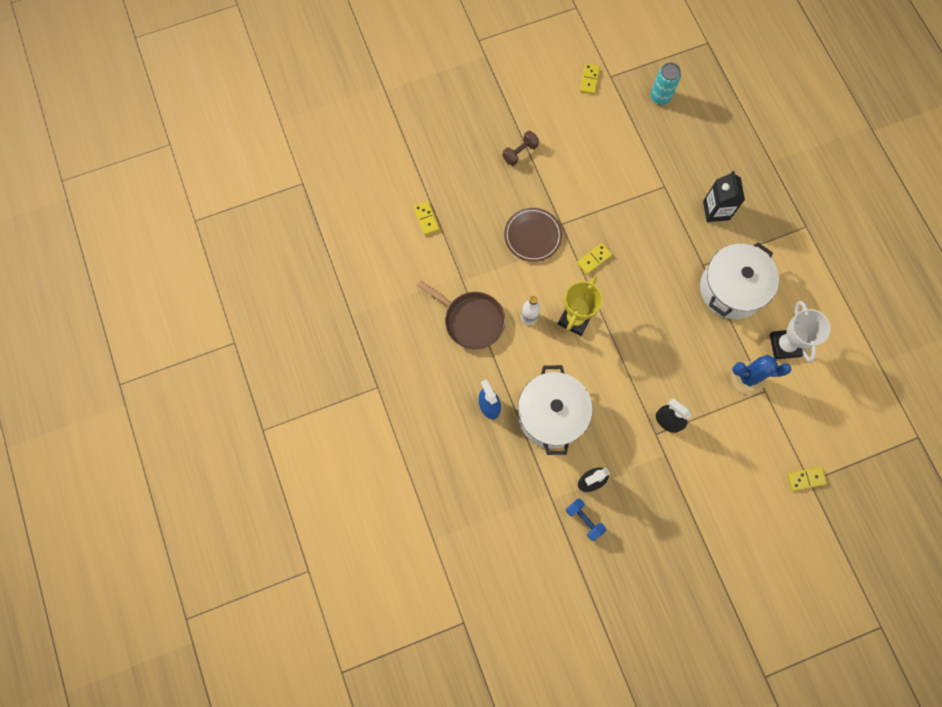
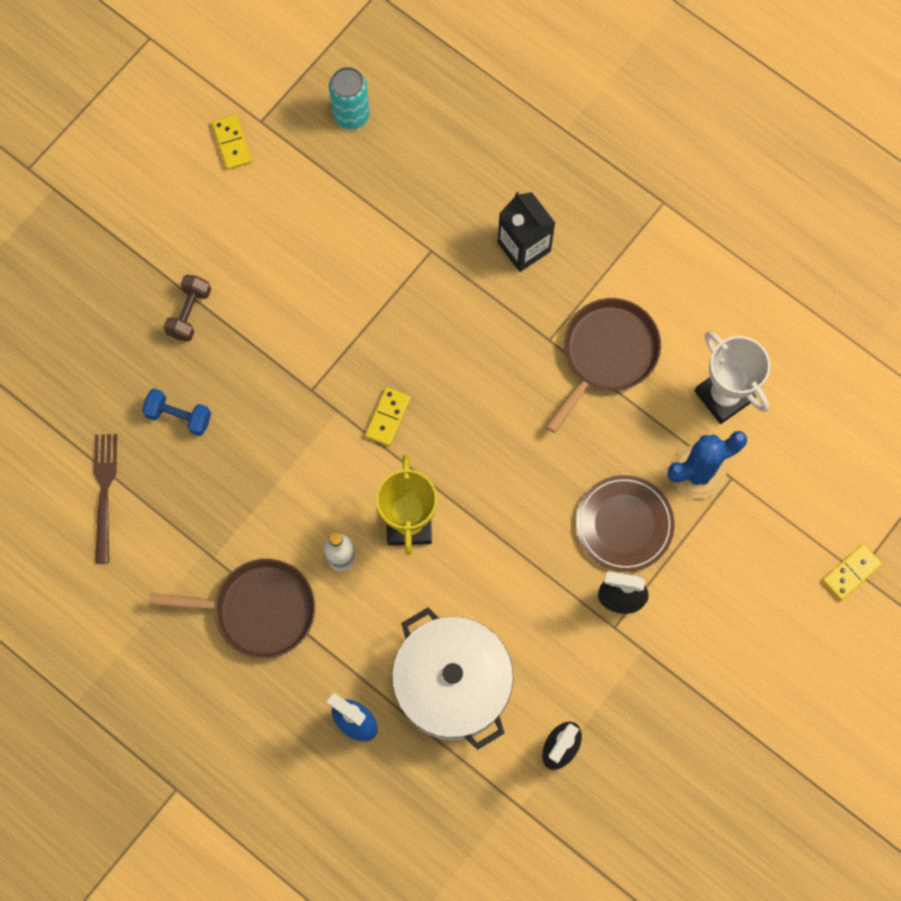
camera: 30 degrees left, 0 degrees up
(426, 219) = (104, 492): yellow domino -> brown fork
(532, 236) = (279, 431): brown plate -> brown plate (624, 524)
(584, 520) = (581, 809): blue dumbbell -> blue dumbbell (179, 416)
(731, 289) = (607, 353): white pot -> brown pan

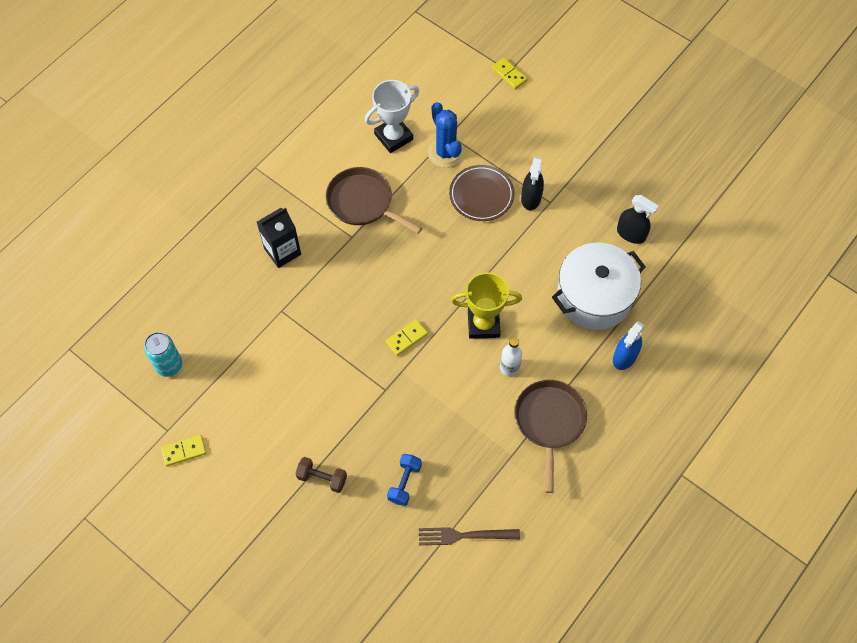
camera: 90 degrees left, 10 degrees down
(388, 417) = (406, 338): yellow domino -> yellow domino turned 60 degrees counterclockwise

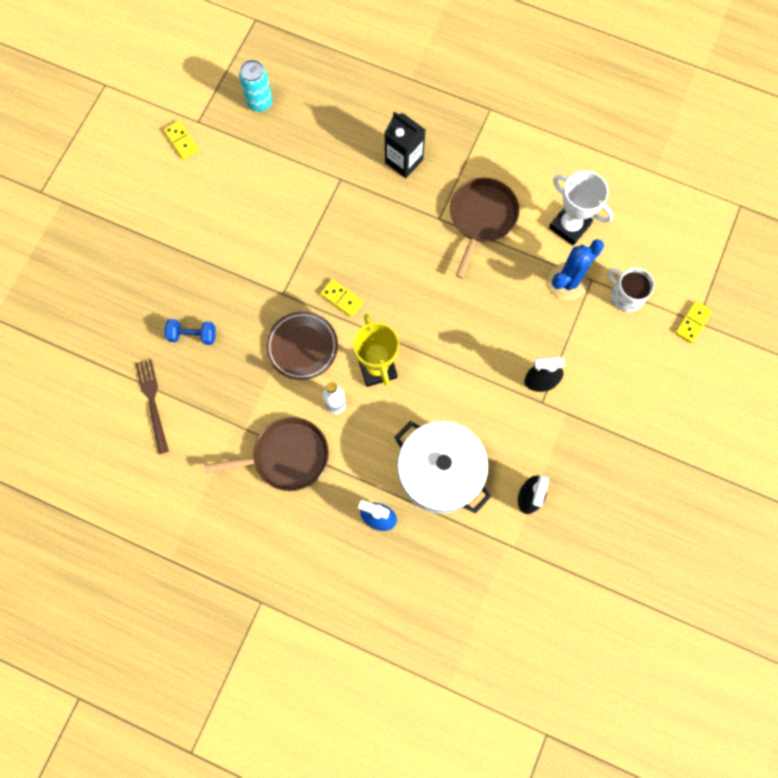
camera: 75 degrees right, 10 degrees up
(322, 478) = (181, 262): brown dumbbell -> none
(471, 114) = (626, 295): none -> white mug
(481, 195) = (527, 330): brown plate -> brown plate (302, 347)

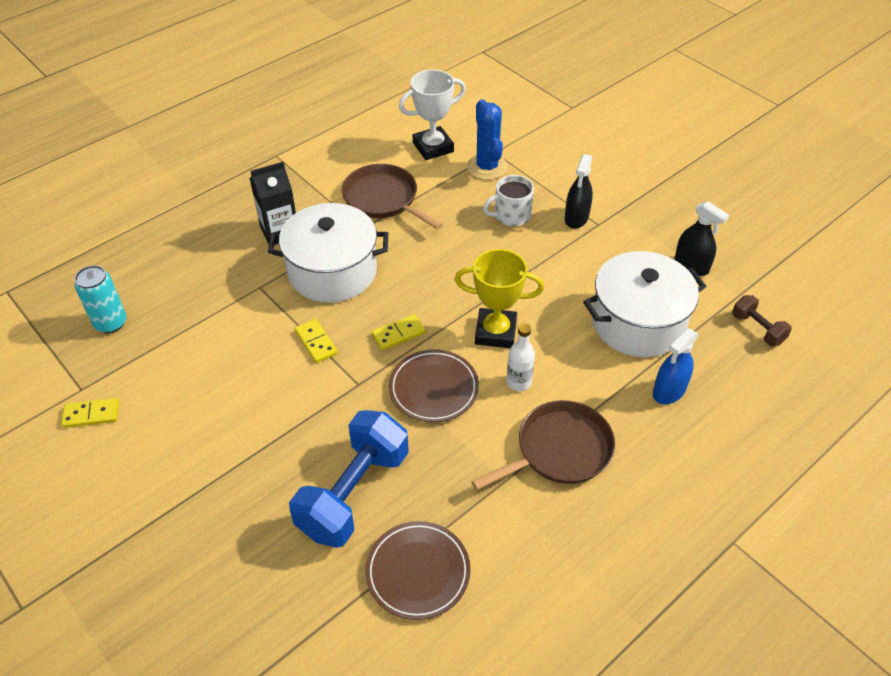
camera: 65 degrees left, 25 degrees down
(152, 402) = (418, 572): brown fork -> brown plate
(193, 335) = (354, 493): blue dumbbell -> blue dumbbell, size x2.06
(287, 456) = (559, 450): brown pan -> brown pan turned 45 degrees clockwise
(381, 221) = (332, 271): none -> white pot
(479, 572) = (757, 329): none -> brown dumbbell
(626, 295) = (523, 137): white mug -> white mug (511, 215)
(692, 322) = (571, 110): yellow domino -> yellow domino (316, 342)

